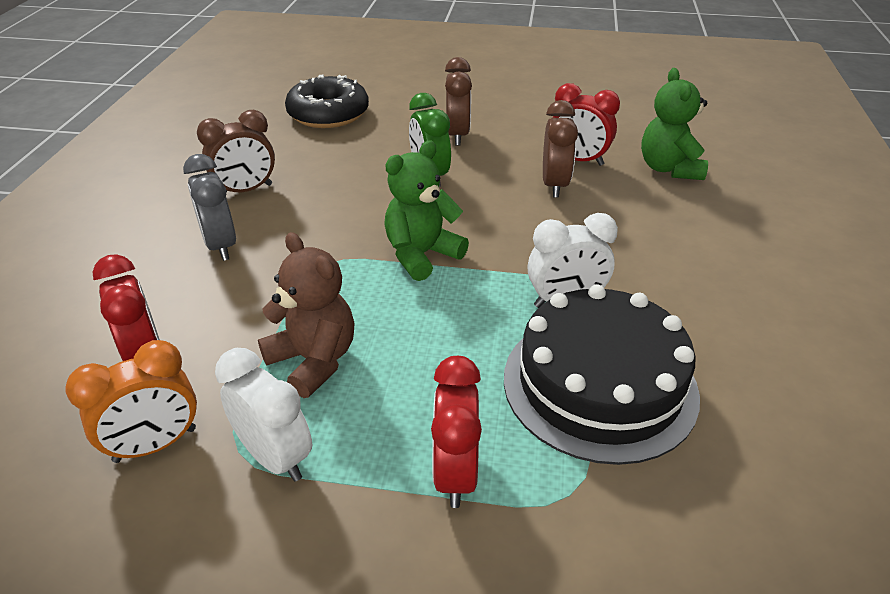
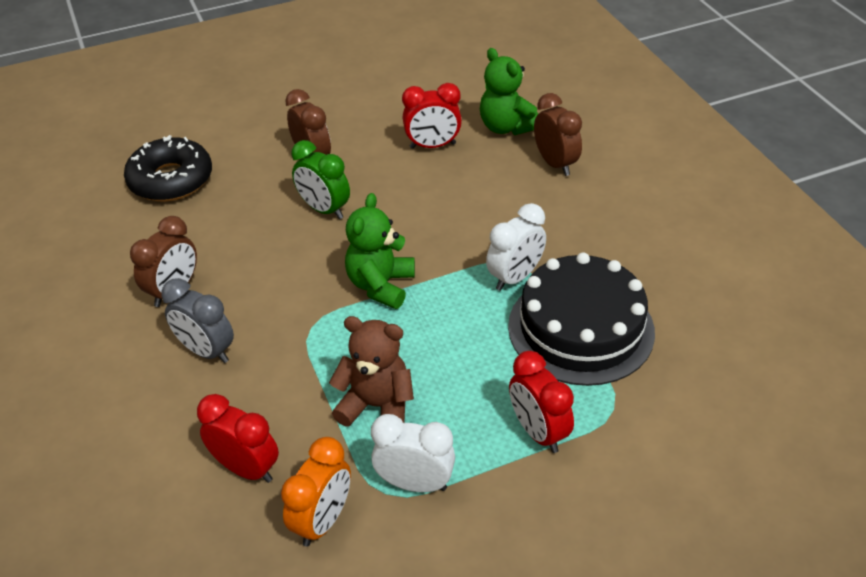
camera: 30 degrees left, 5 degrees up
(554, 185) = (432, 178): brown clock -> brown clock (555, 164)

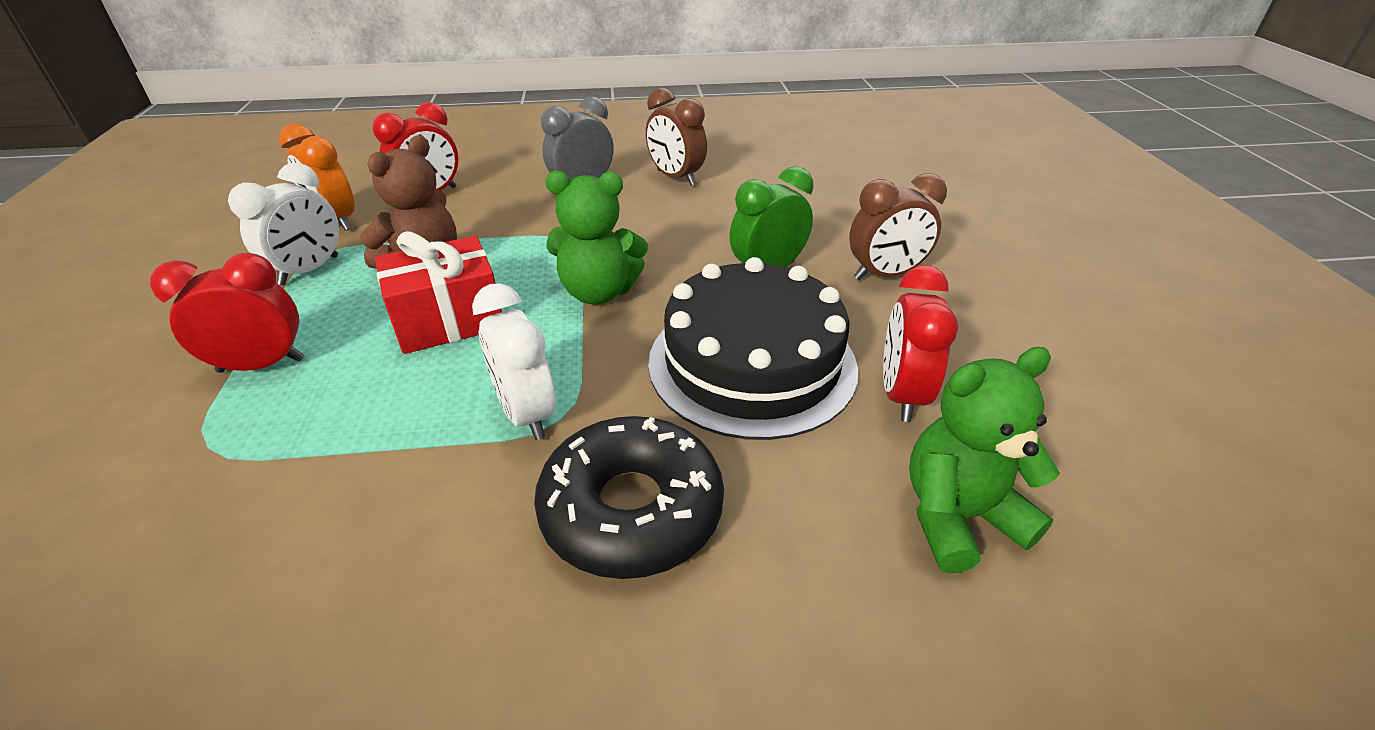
camera: 105 degrees right, 5 degrees down
(171, 180) = (860, 184): black donut -> black donut (631, 509)
(381, 285) = (598, 292): green teddy bear -> green teddy bear turned 150 degrees clockwise
(445, 352) = (449, 320): none -> red gift
(555, 164) = (807, 565): brown clock -> none
(581, 328) = (368, 458): black cake -> black cake (752, 363)

